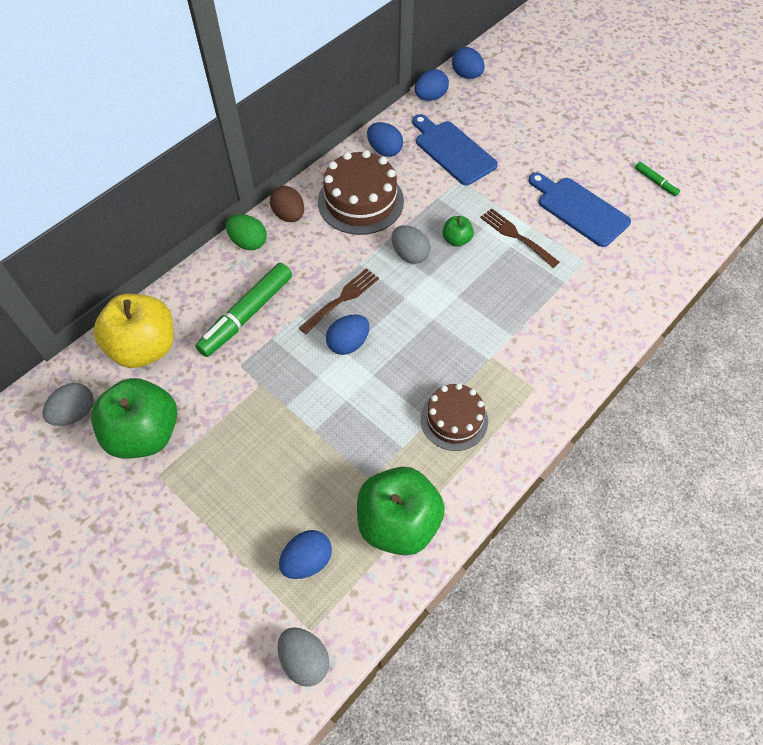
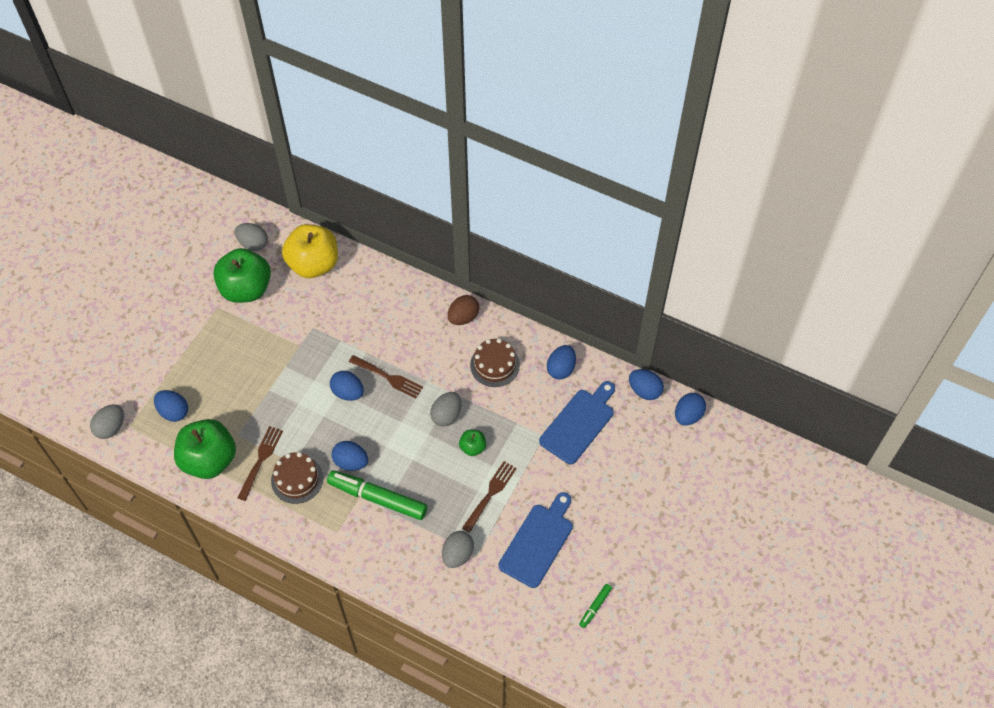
camera: 75 degrees right, 0 degrees up
(247, 314) = (358, 318): green marker -> green marker (378, 498)
(248, 242) = (427, 298): green egg -> none
(360, 201) = (494, 365): brown cake -> brown cake, size x0.65
(416, 457) = (260, 461): none -> brown fork
(445, 357) = (351, 462): none -> blue egg
(583, 278) = (457, 554): none -> grey egg

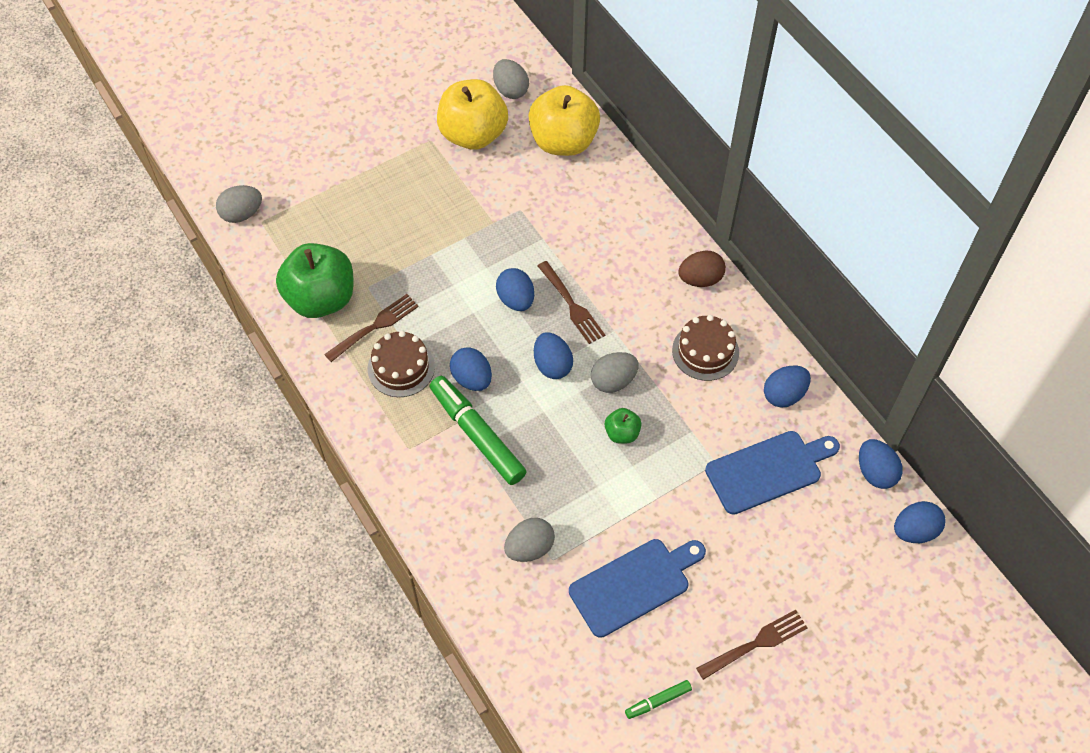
camera: 30 degrees right, 0 degrees up
(174, 412) = (316, 229): blue egg -> blue egg (552, 365)
(246, 289) = (473, 134): green apple -> yellow apple
(490, 495) = (610, 499): brown fork -> brown fork (755, 644)

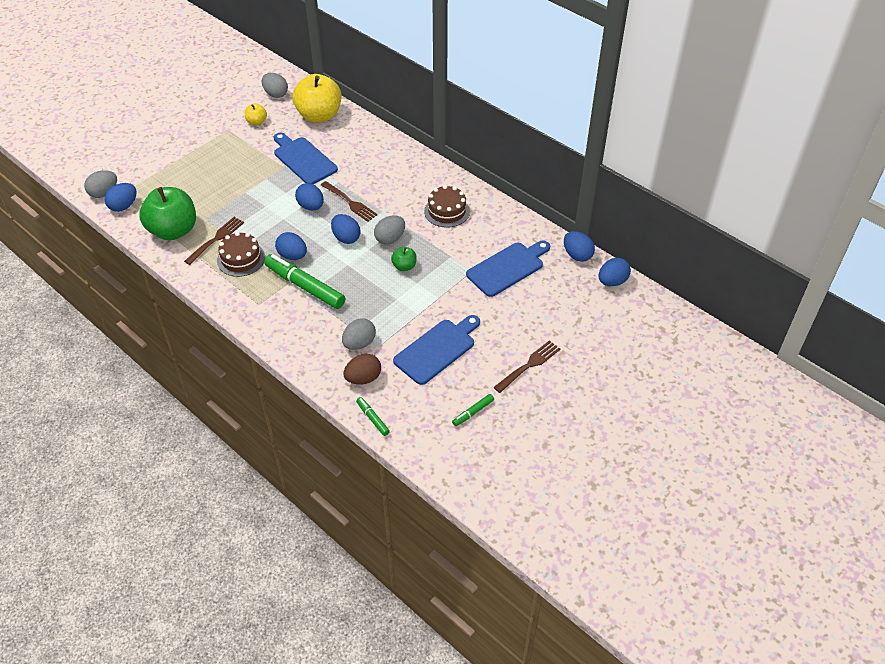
camera: 15 degrees left, 10 degrees down
(473, 134) = (257, 122): yellow apple -> yellow apple, size x0.46
(519, 676) = (373, 419): none -> green marker
(524, 215) = (303, 159): none -> blue cutting board
(700, 279) = (432, 173): brown egg -> brown egg (363, 378)
(784, 395) = (505, 225): blue egg -> blue egg (124, 206)

